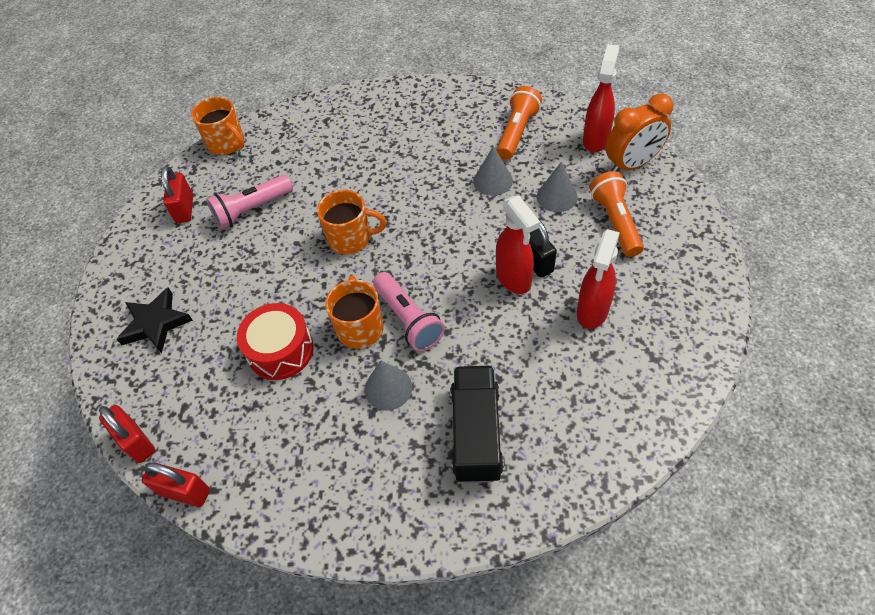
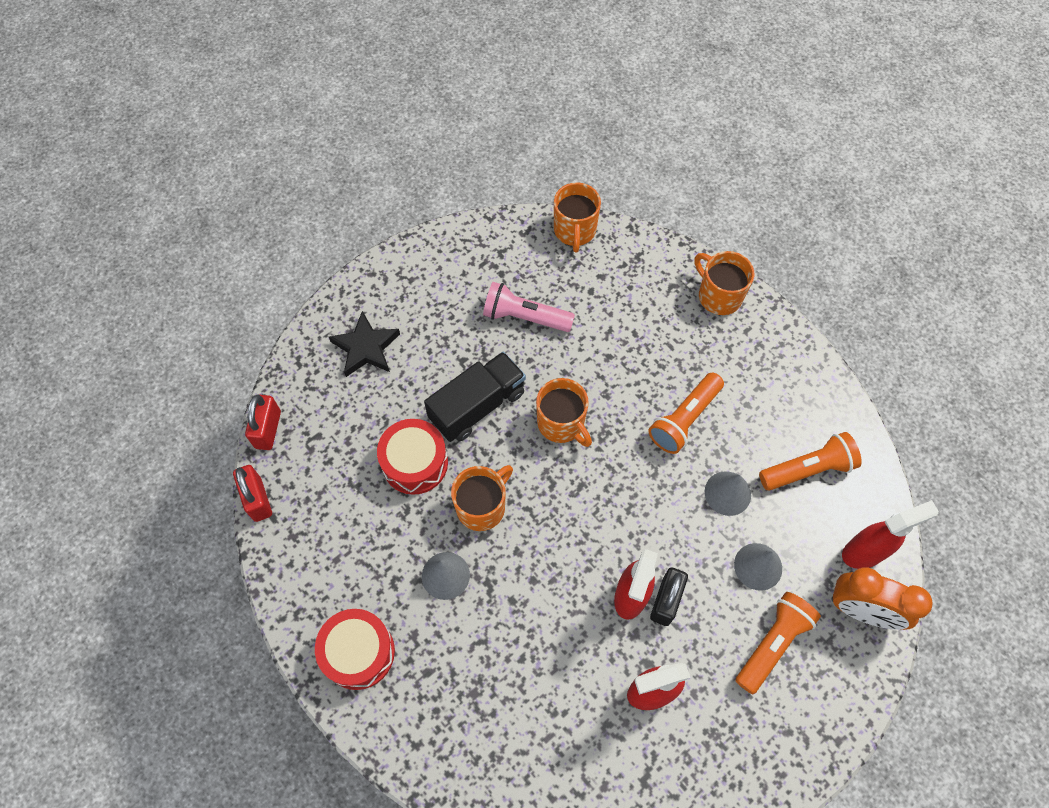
camera: 45 degrees right, 10 degrees up
(185, 209) = (482, 264): red padlock -> none
(359, 102) = (718, 295): none -> orange mug
(390, 497) = (358, 652): none -> red drum
(408, 319) = (520, 539): pink flashlight -> none
(421, 171) = (684, 419): none -> orange flashlight
(476, 433) = (459, 678): black truck -> black truck (477, 406)

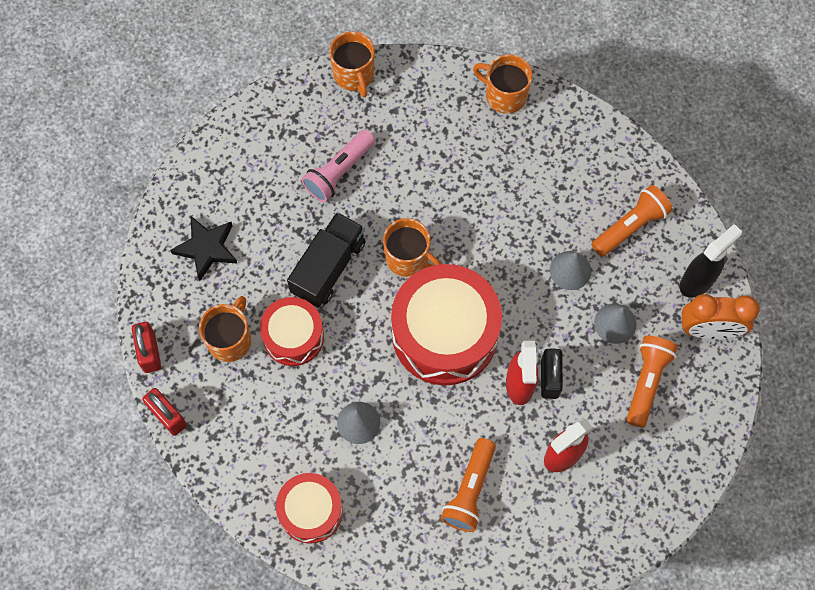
camera: 20 degrees left, 5 degrees up
(482, 506) = (367, 354): orange mug -> orange mug (230, 339)
(524, 317) = (339, 172): pink flashlight -> pink flashlight turned 45 degrees counterclockwise
(570, 514) = (444, 334): none -> red drum
(684, 419) = (513, 218): orange flashlight -> orange flashlight (470, 491)
(864, 552) = (697, 281): red spray bottle -> black spray bottle

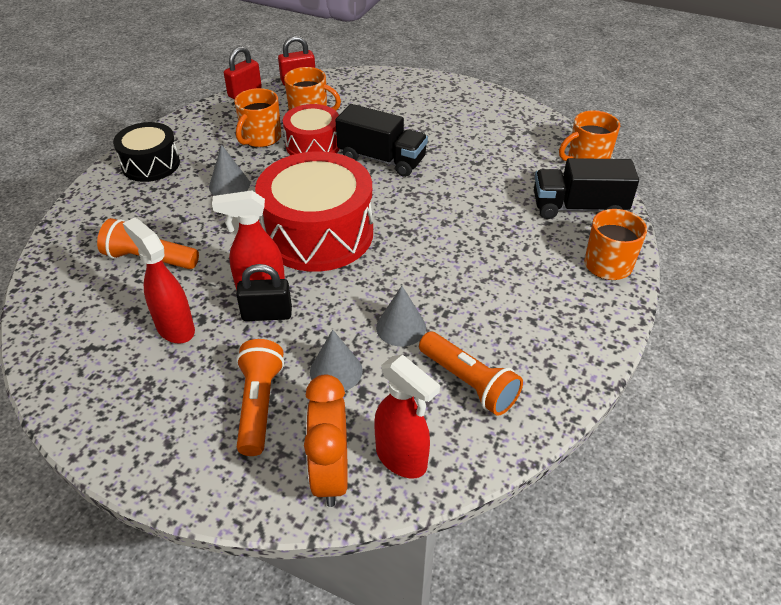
camera: 85 degrees right, 25 degrees down
(206, 248) = (390, 98): black star -> none
(310, 511) = (151, 164): red drum -> black drum
(339, 172) = (479, 159): pink flashlight -> none
(408, 258) = (398, 205): orange mug -> orange mug (260, 138)
(426, 99) = (578, 207): none -> black truck
(646, 381) = (259, 404): orange flashlight -> orange flashlight turned 105 degrees counterclockwise
(697, 281) = (402, 459): black spray bottle -> red spray bottle

